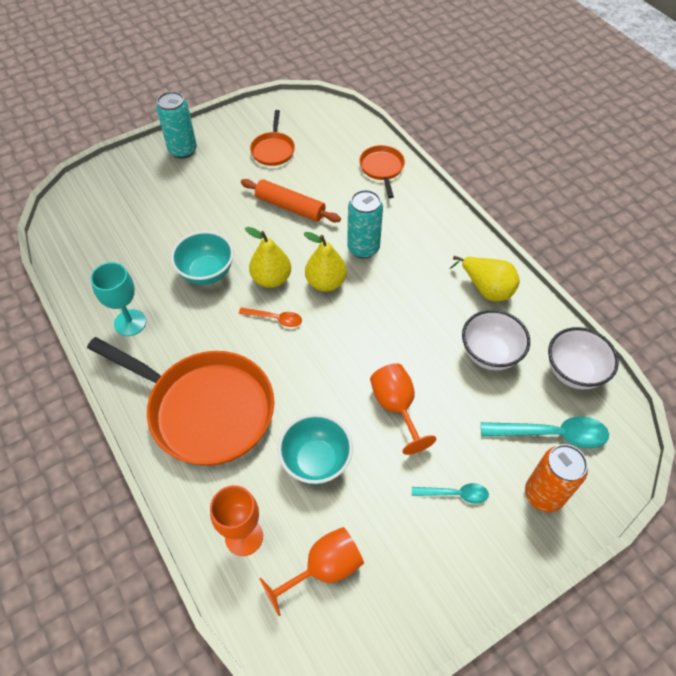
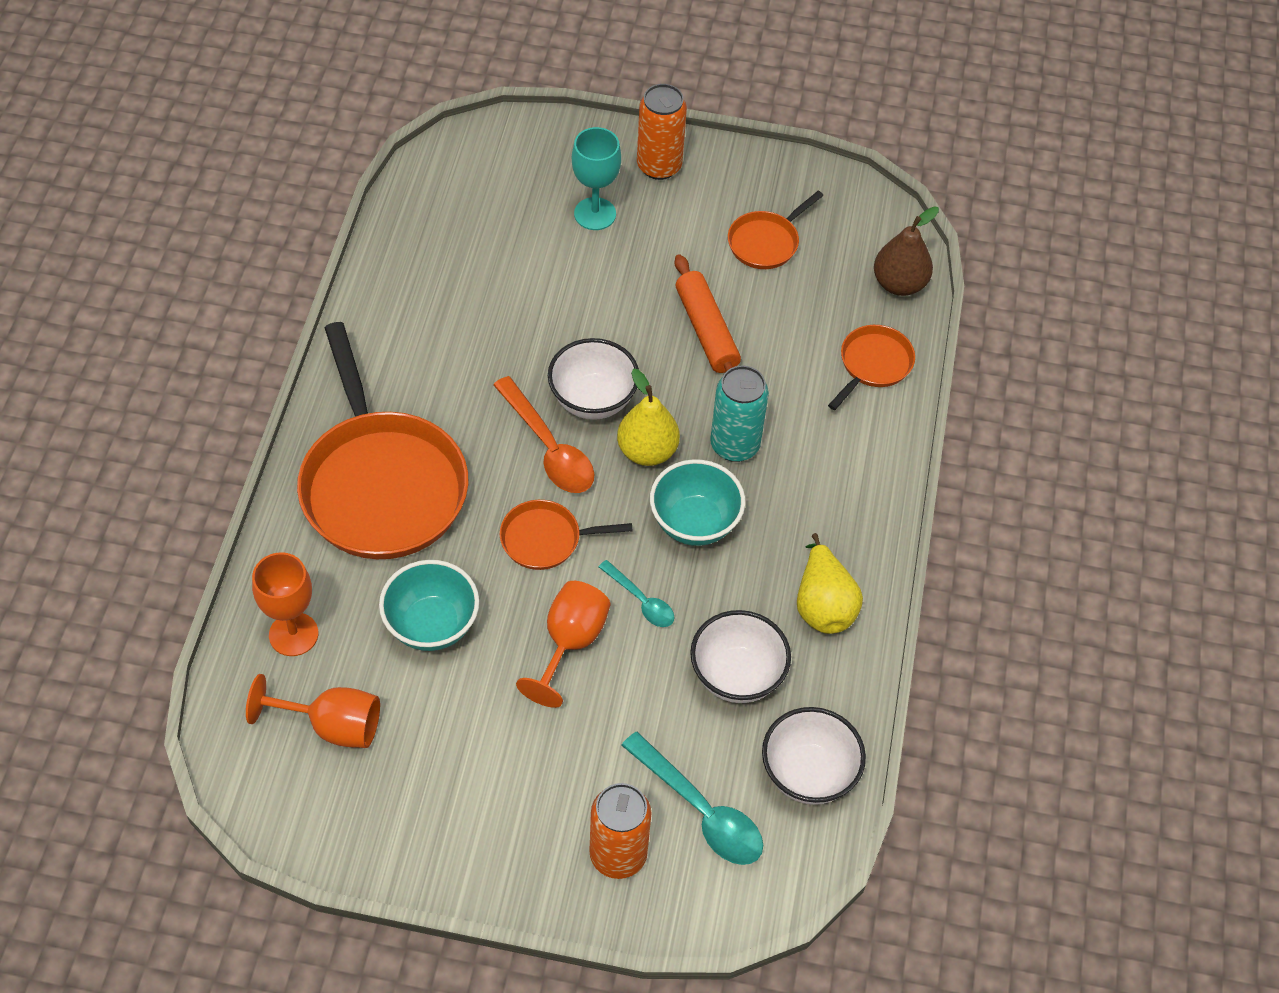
camera: 40 degrees right, 0 degrees up
(130, 322) = (400, 334): turquoise goblet -> turquoise goblet (595, 214)
(183, 150) = (659, 166): turquoise can -> orange can
(207, 273) = (532, 339): turquoise bowl -> turquoise bowl (694, 523)
(271, 279) = (593, 400): yellow pear -> white bowl
(275, 319) = (549, 447): orange spoon -> orange spoon, size x1.72
(325, 365) = (546, 539): none -> orange pan
(353, 128) = (899, 284): none -> brown pear
(455, 494) = (529, 774): turquoise spoon -> turquoise spoon (641, 601)

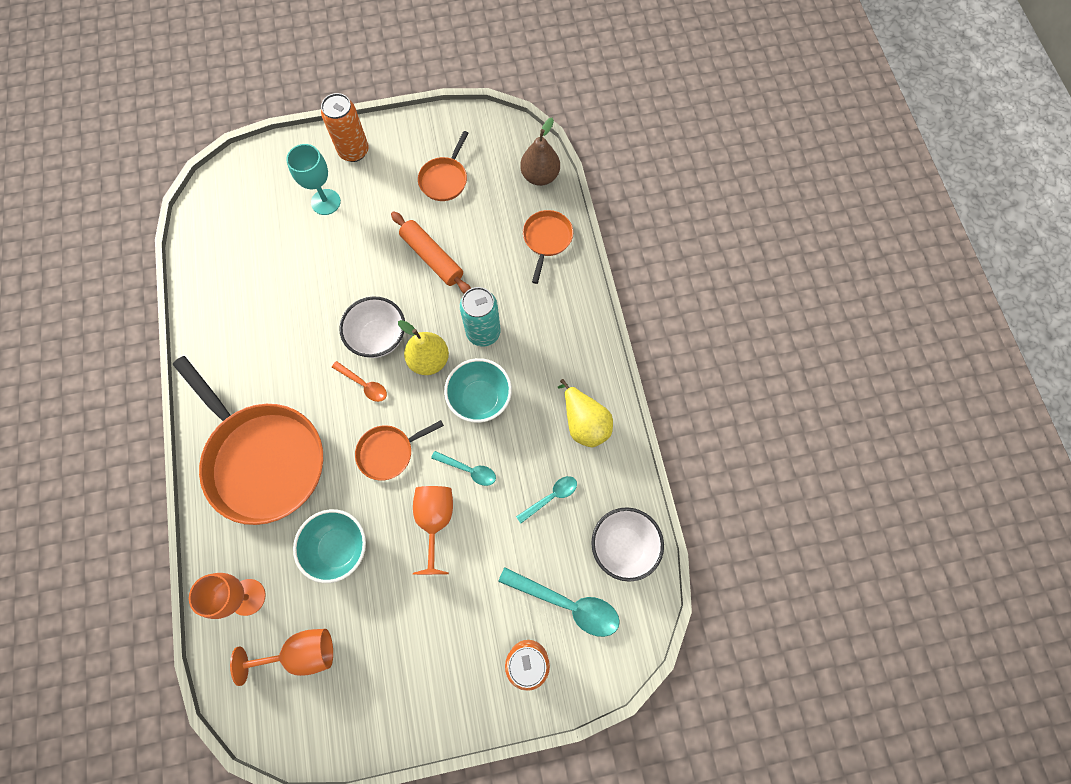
camera: 20 degrees left, 15 degrees up
(549, 447) = (364, 384): orange spoon -> orange spoon, size x0.58
(737, 676) = (551, 497): white bowl -> turquoise spoon

